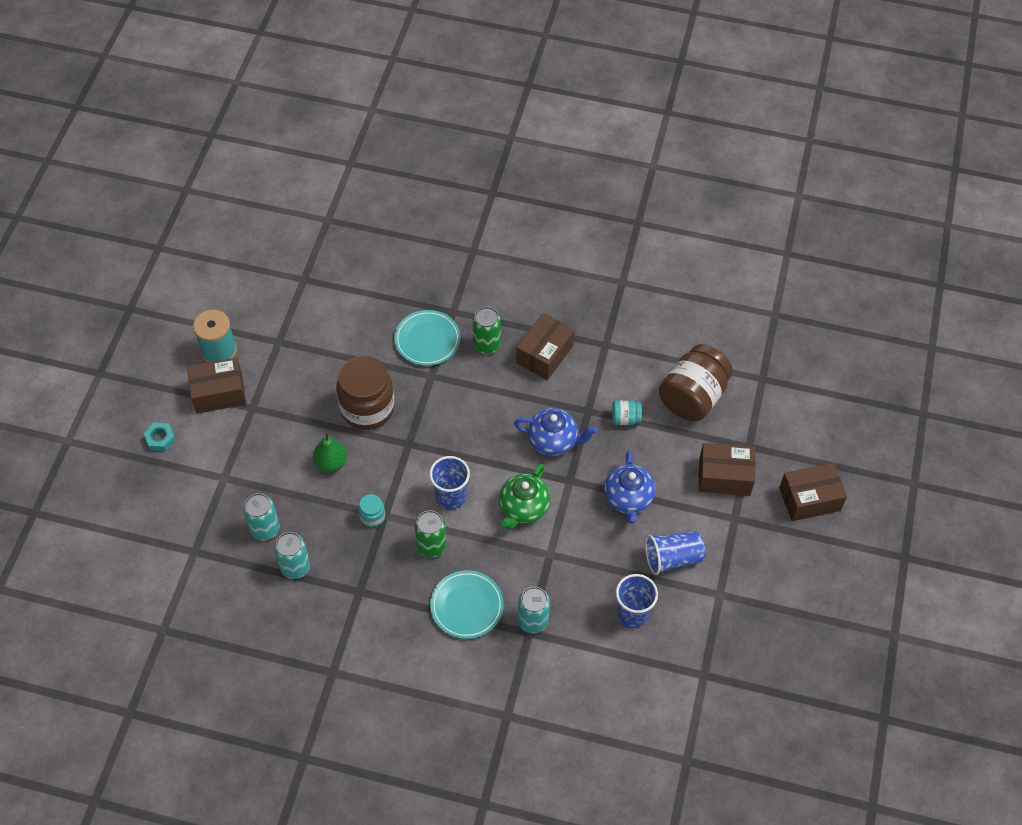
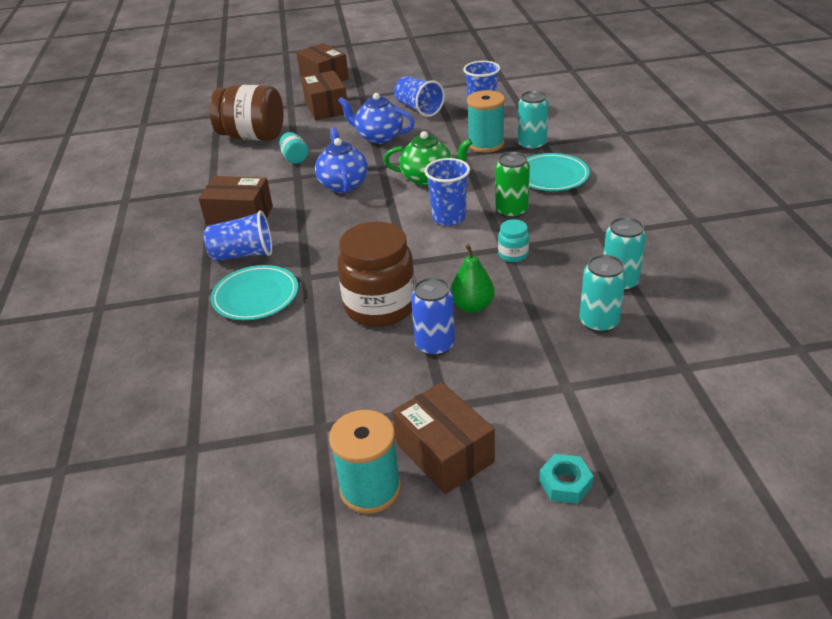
camera: 110 degrees left, 20 degrees down
(307, 424) = (435, 345): none -> blue can
(486, 344) = (243, 254): green can -> blue cup
(558, 582) = (486, 144): none -> turquoise spool
(628, 499) = (378, 137): blue teapot -> blue teapot turned 135 degrees counterclockwise

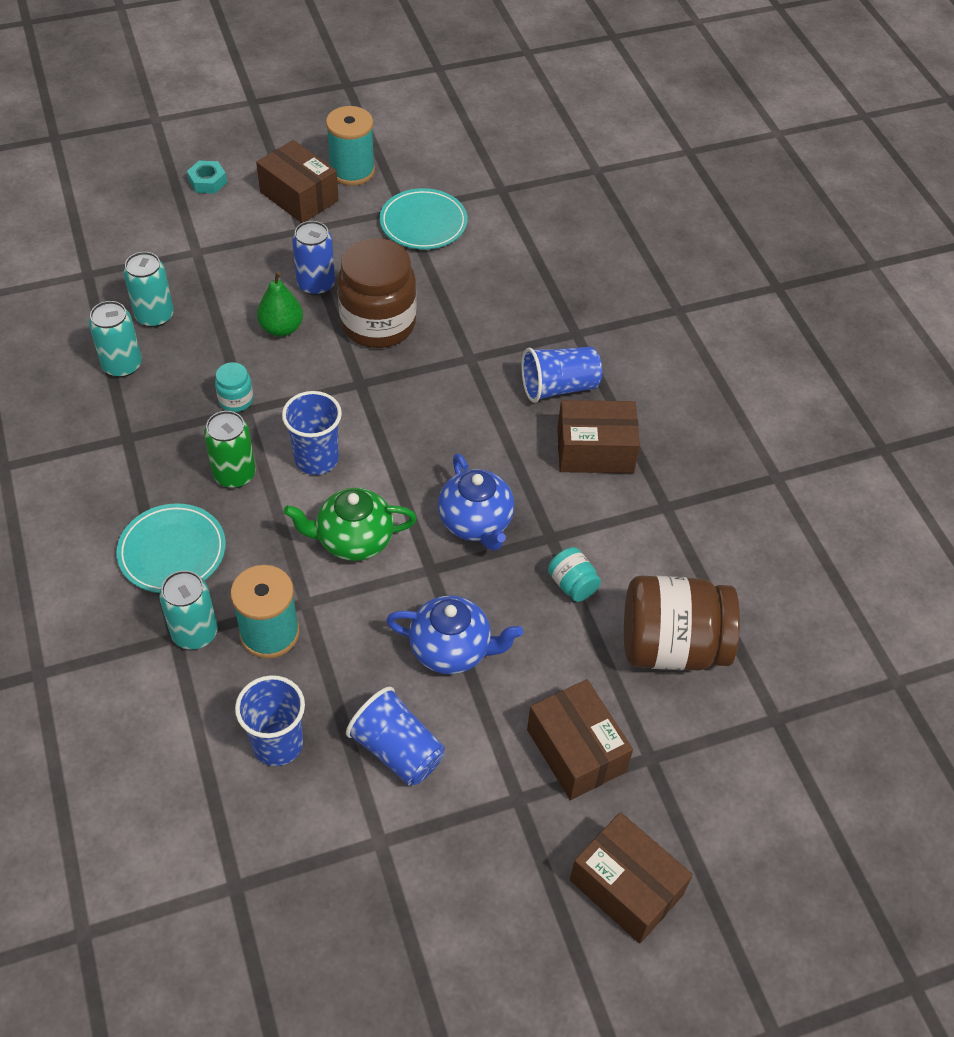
camera: 165 degrees right, 15 degrees up
(255, 296) = (516, 330): turquoise plate -> turquoise plate (423, 223)

